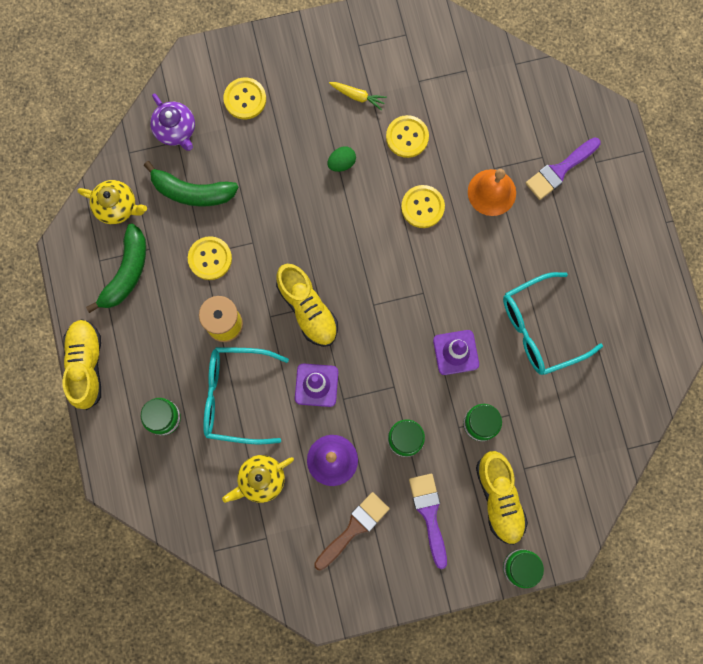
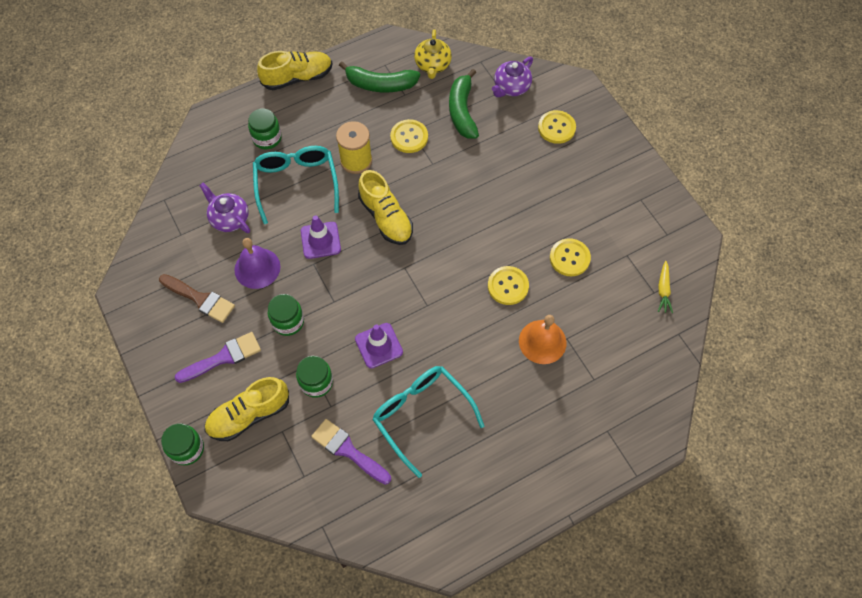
camera: 75 degrees right, 15 degrees down
(261, 480) = (229, 218): yellow teapot -> purple teapot
(307, 309) = (386, 218): yellow shoe -> yellow shoe turned 75 degrees counterclockwise
(341, 163) = (526, 212): green egg -> none
(357, 96) = (592, 210): yellow carrot -> yellow carrot (663, 290)
(559, 170) = (586, 398): purple brush -> purple brush (348, 450)

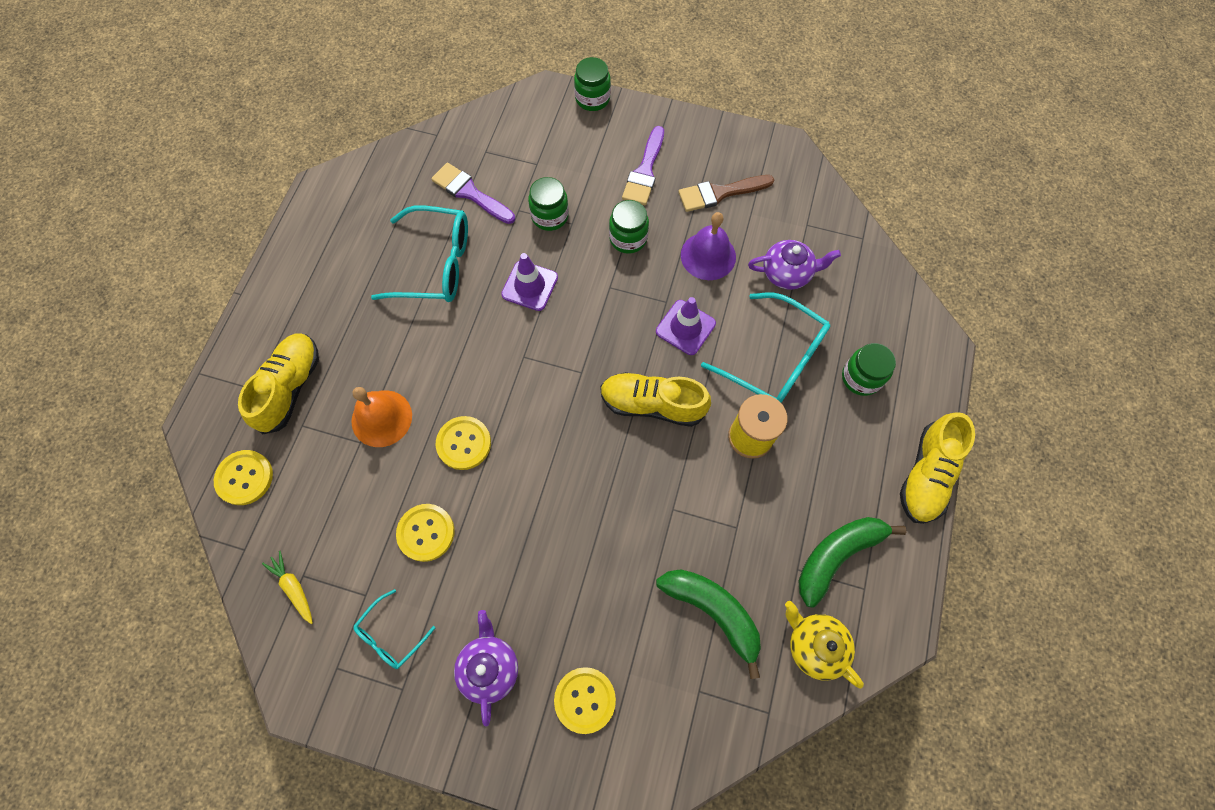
camera: 135 degrees right, 5 degrees up
(249, 415) = (574, 153): yellow shoe -> yellow shoe (290, 387)
(348, 450) = (470, 193): purple brush -> purple brush turned 135 degrees counterclockwise
(409, 137) = (731, 518): yellow button -> yellow button (244, 478)
(511, 87) = (694, 708): purple teapot -> purple teapot (489, 667)
(628, 226) = (390, 635): none -> turquoise glasses

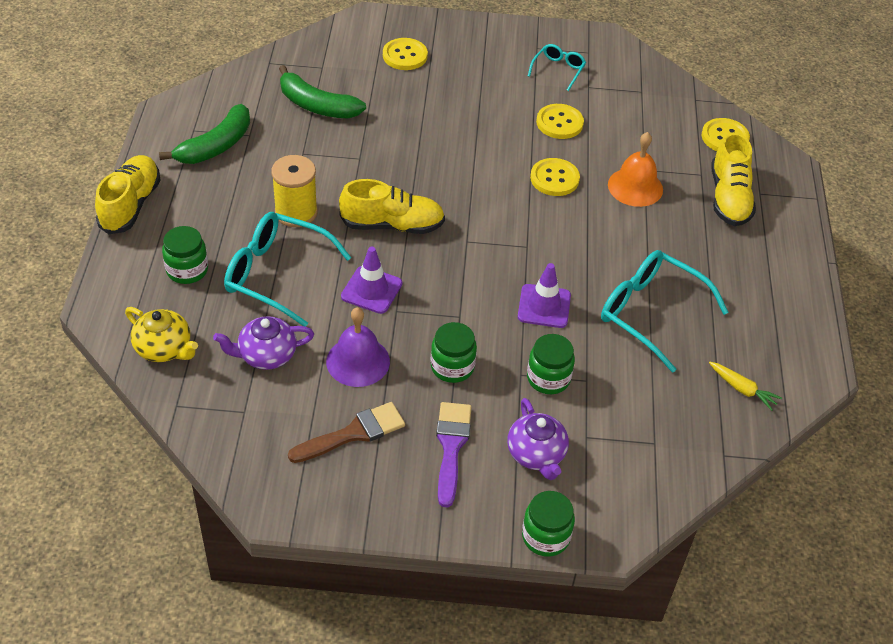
camera: 165 degrees right, 20 degrees down
(294, 588) = (644, 84): yellow carrot -> yellow carrot (742, 389)
(436, 264) = (650, 313): turquoise glasses -> turquoise glasses turned 45 degrees clockwise
(470, 193) = (649, 391): purple brush -> none
(489, 667) = (479, 63): purple teapot -> purple teapot (536, 454)
(815, 645) = (235, 97): yellow teapot -> yellow teapot (164, 348)

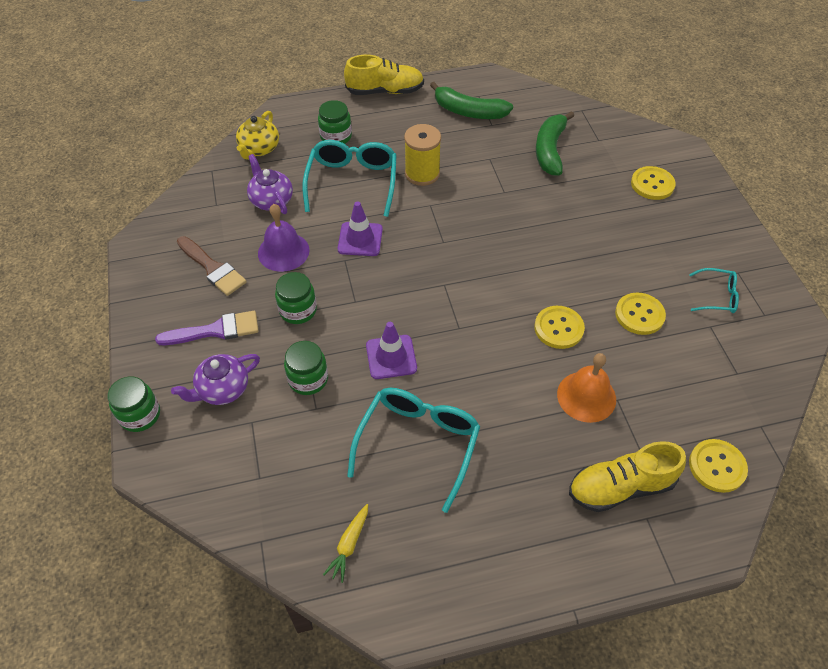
camera: 75 degrees right, 5 degrees up
(392, 225) = (438, 232): yellow shoe -> none

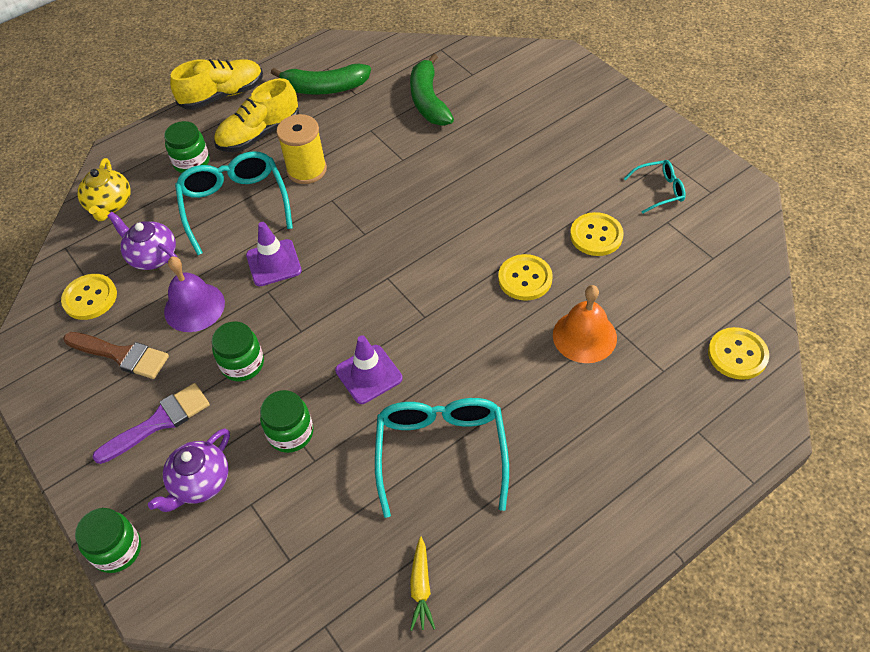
camera: 20 degrees left, 0 degrees up
(621, 487) = (660, 412): yellow shoe -> yellow shoe (259, 134)
(652, 184) = (546, 101): yellow button -> yellow button (90, 298)

